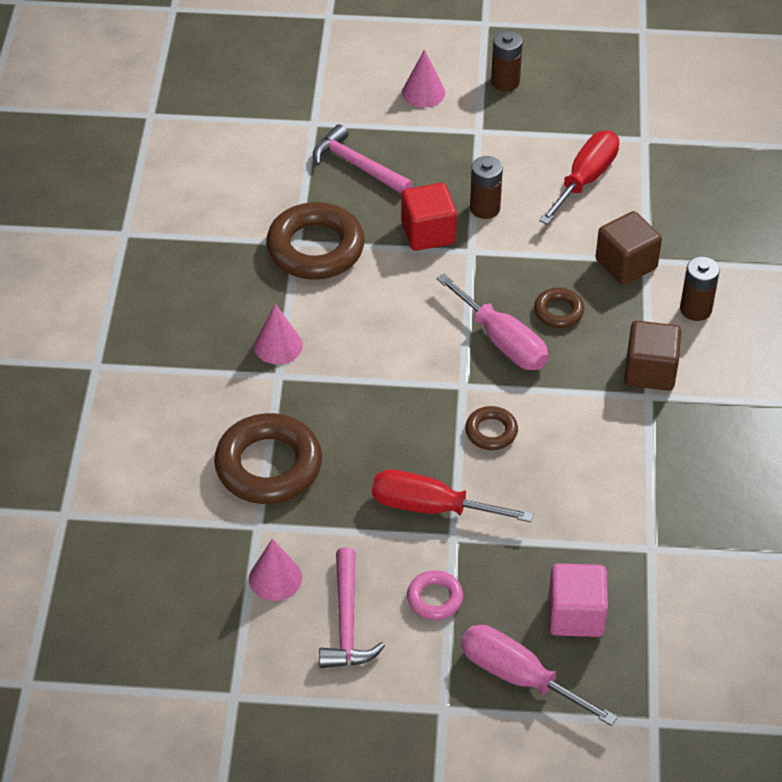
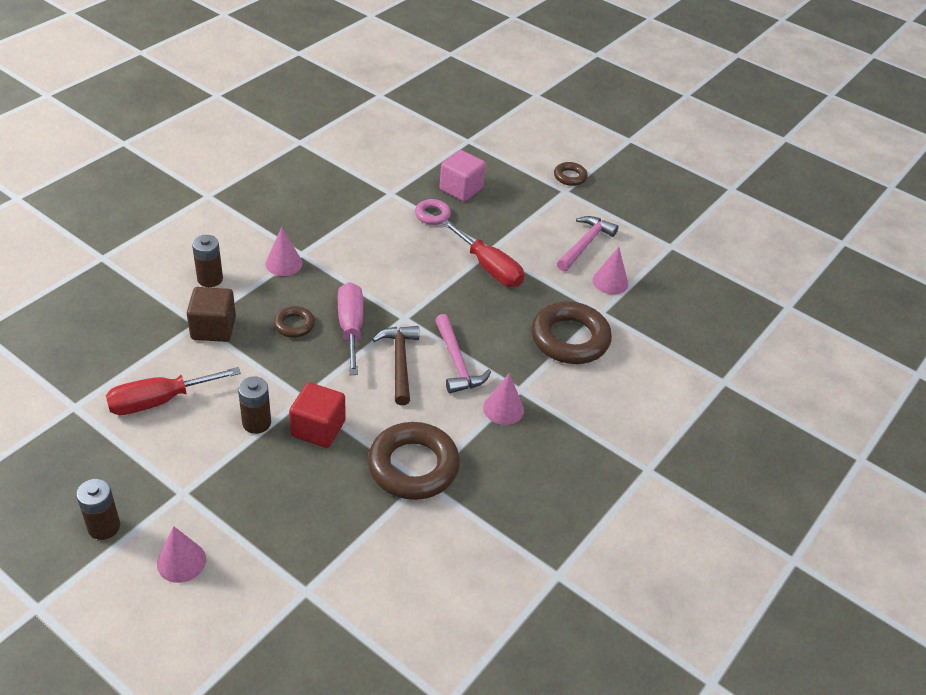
camera: 150 degrees left, 5 degrees down
(357, 166) = (312, 520): pink hammer -> pink hammer (457, 362)
(419, 334) = (399, 362): none -> brown hammer
(435, 598) = (528, 230): pink ring -> pink ring (432, 215)
(491, 432) = (415, 284): brown ring -> brown ring (570, 177)
(518, 677) = (515, 183): pink screwdriver -> none
(650, 371) = (284, 263): brown cube -> pink cone

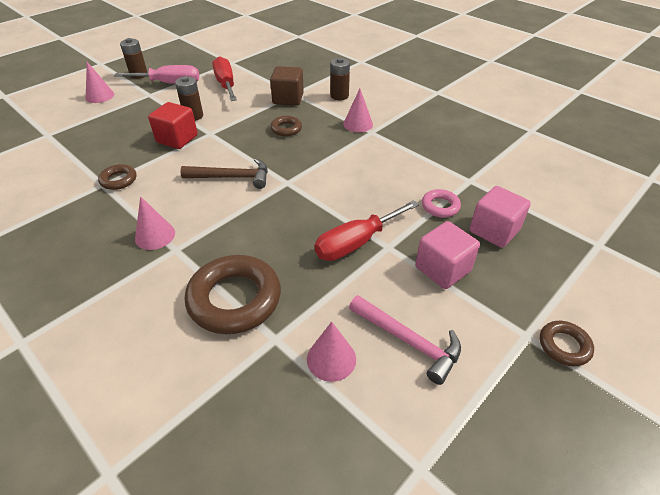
camera: 100 degrees right, 0 degrees up
(351, 328) = (278, 154): pink screwdriver -> pink screwdriver (169, 83)
(413, 466) = (118, 180): brown ring -> brown ring, size x0.50
(457, 362) = (223, 210): pink hammer -> none
(511, 221) = (442, 269): none -> pink cube

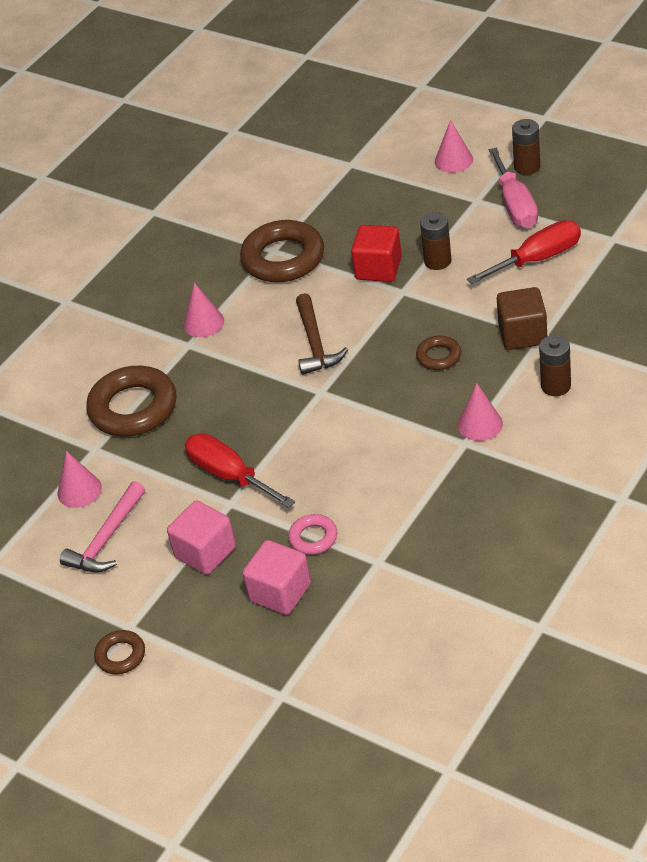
camera: 85 degrees right, 0 degrees up
(118, 180) = (283, 258): brown ring -> brown ring, size x2.01

